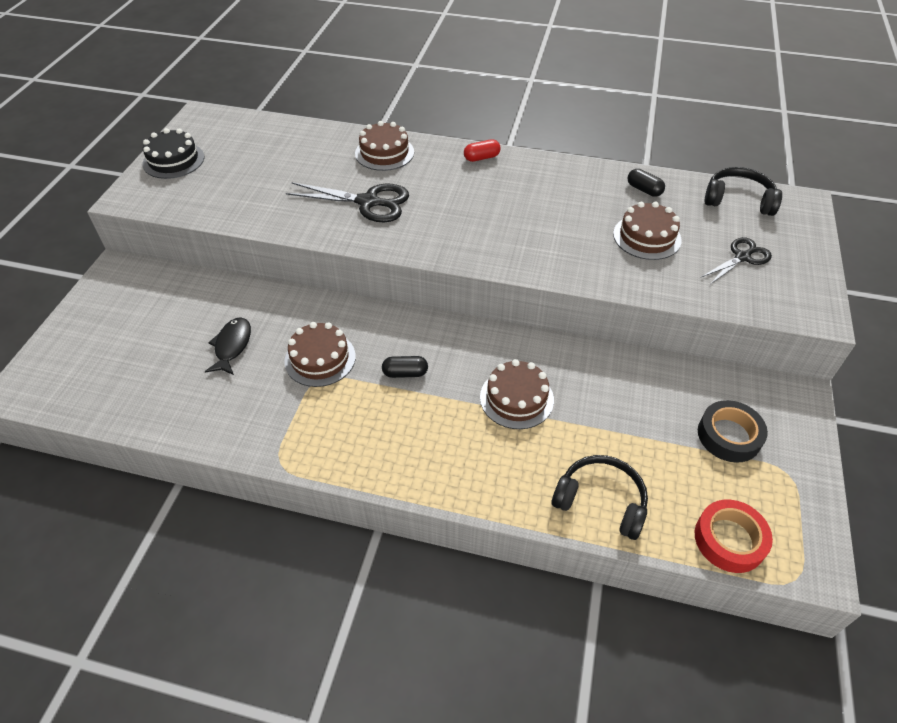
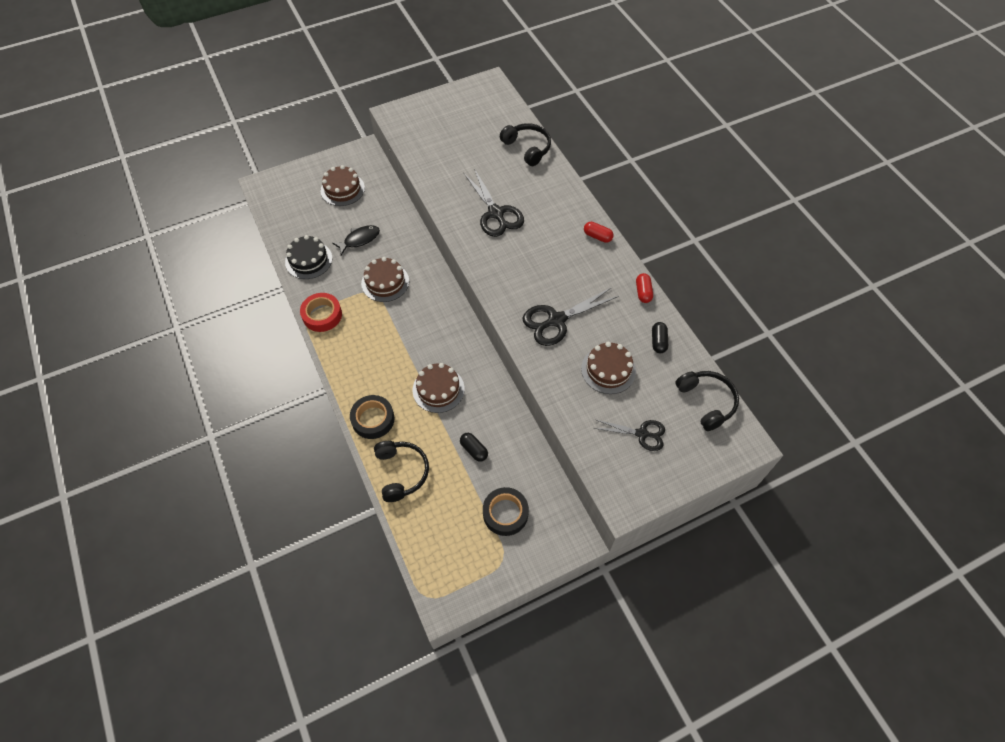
camera: 50 degrees right, 10 degrees up
(173, 160) = (441, 105): black cake -> black cake (308, 260)
(317, 139) = (527, 148): none -> black headphones
(384, 153) = (549, 187): brown cake -> brown cake (342, 189)
(405, 373) = (409, 326): black capsule -> black capsule (474, 450)
(500, 485) = (373, 419): none -> black tape
(552, 237) = (556, 320): none -> black scissors
(578, 168) = (643, 292): none -> red capsule
(729, 540) = (427, 550): red tape -> red tape (322, 315)

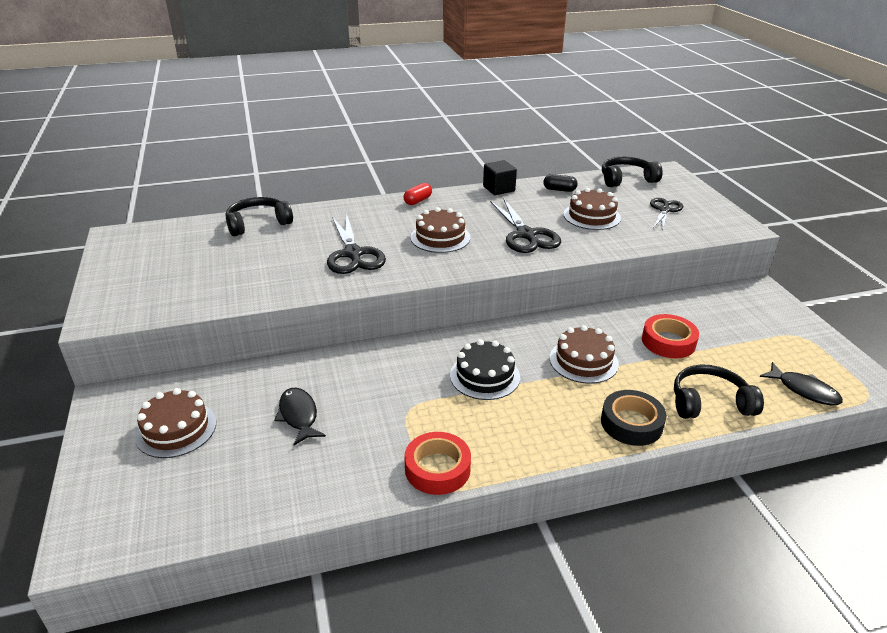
camera: 80 degrees left, 25 degrees down
(308, 260) = (314, 481): black cake -> black cake (485, 376)
(385, 282) = (394, 394): brown cake -> brown cake (440, 237)
(425, 545) = (804, 390): none -> black fish
(474, 450) = (668, 342): black capsule -> red tape
(496, 213) = (353, 254): black scissors -> black scissors turned 90 degrees clockwise
(505, 513) = (745, 328): black tape -> none
(643, 292) = (499, 189): red capsule -> black cube

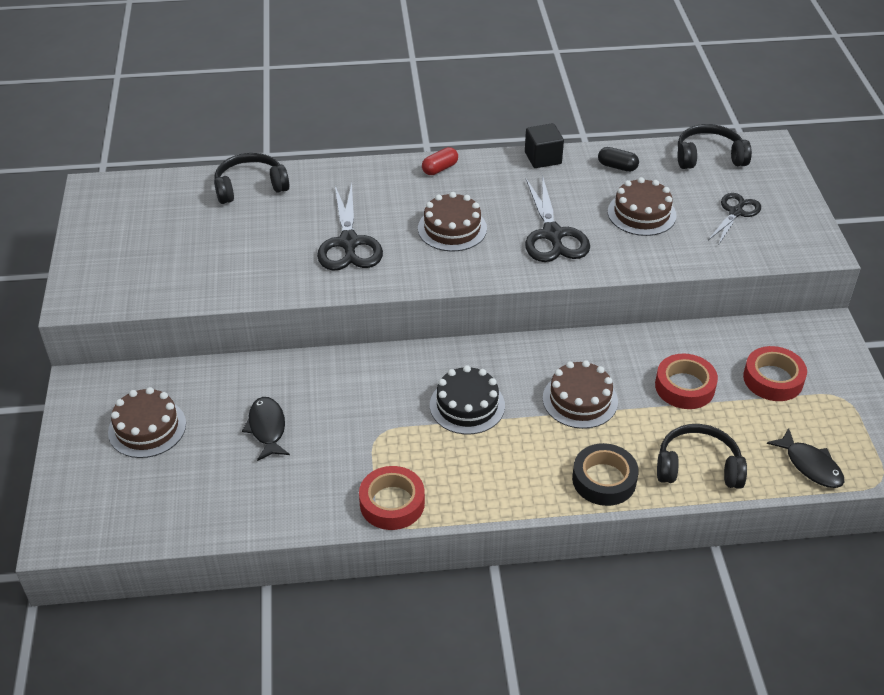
camera: 10 degrees right, 10 degrees up
(737, 328) = (773, 379): none -> red tape

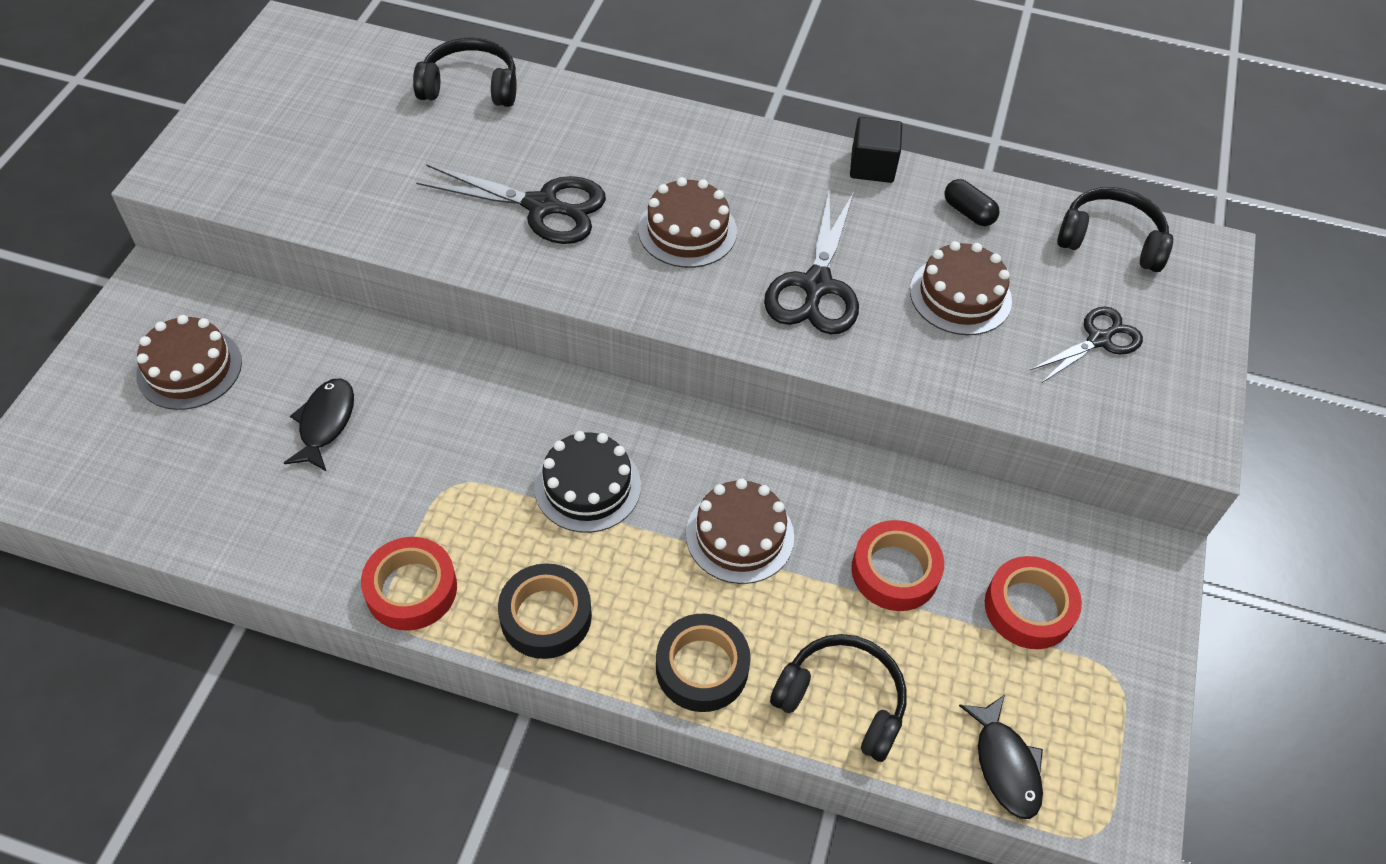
camera: 20 degrees right, 10 degrees up
(349, 243) = (542, 206): black scissors -> black scissors turned 90 degrees counterclockwise
(440, 169) = (724, 138): red capsule -> none
(489, 487) = (546, 616): none -> black tape

